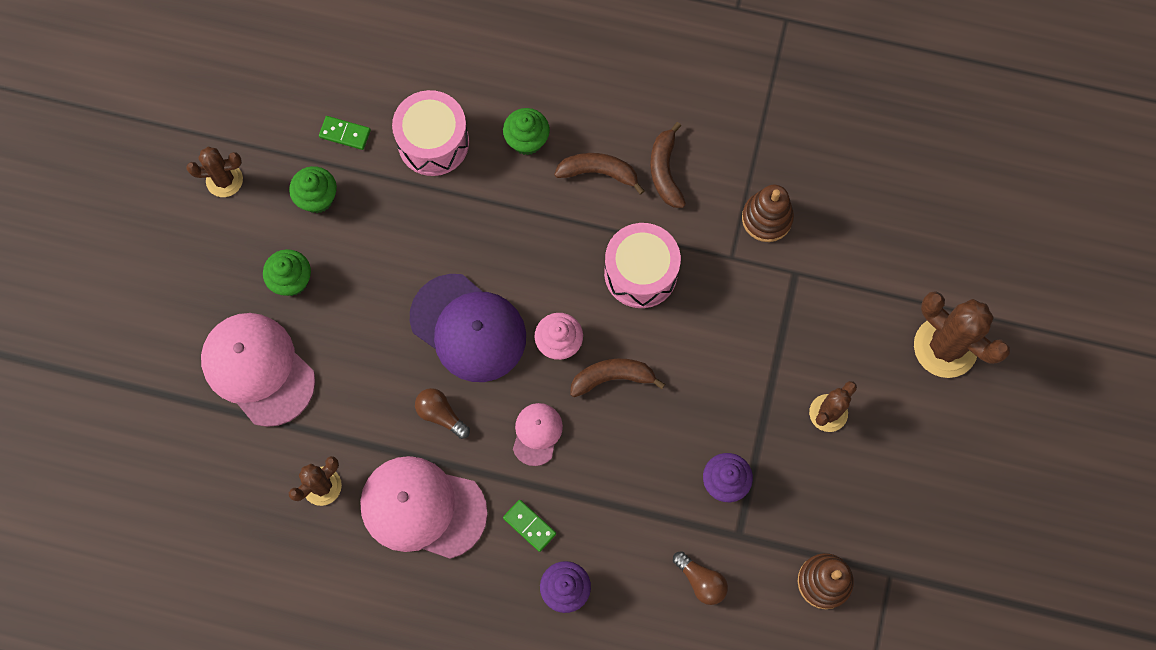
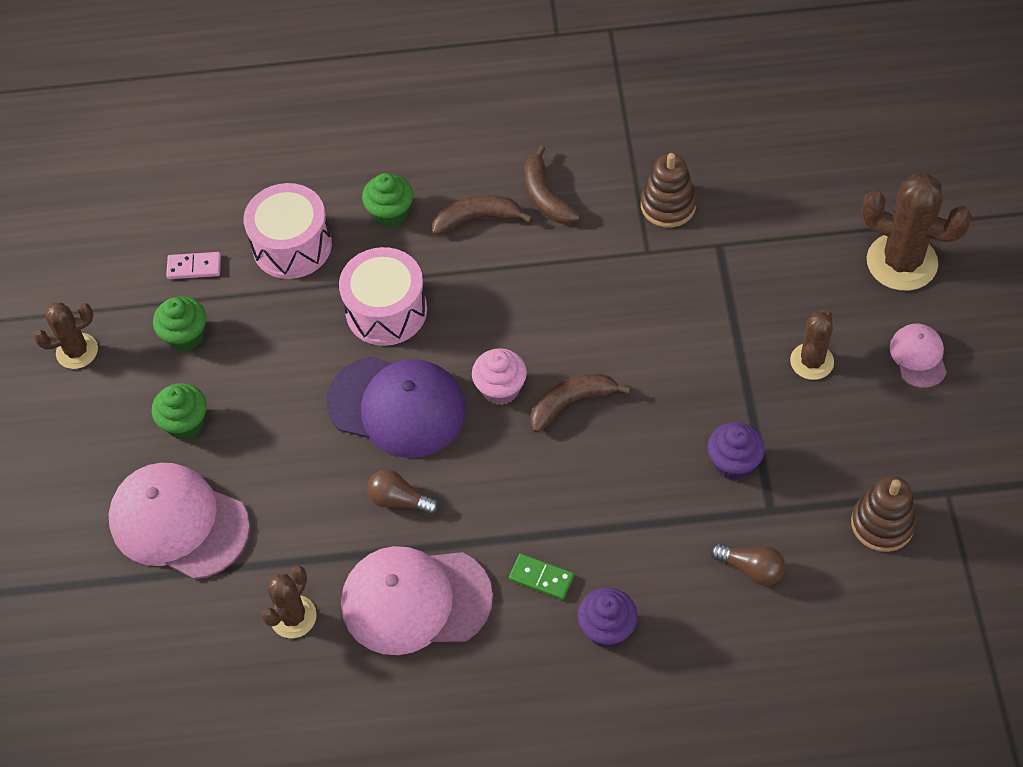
camera: 15 degrees left, 15 degrees down
(345, 134) = (194, 267): green domino -> pink domino
(537, 434) = (512, 484): pink cap -> pink cap (918, 356)
(640, 273) = (559, 296): pink drum -> pink drum (386, 311)

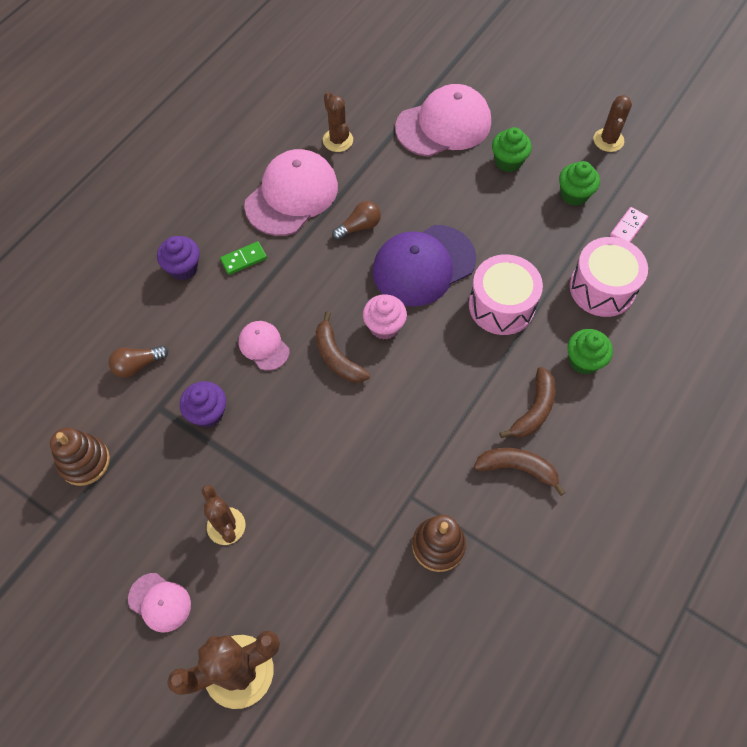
camera: 125 degrees right, 5 degrees up
(571, 403) = (337, 357): brown banana -> brown banana turned 135 degrees clockwise
(621, 474) = (263, 346): none -> pink cap

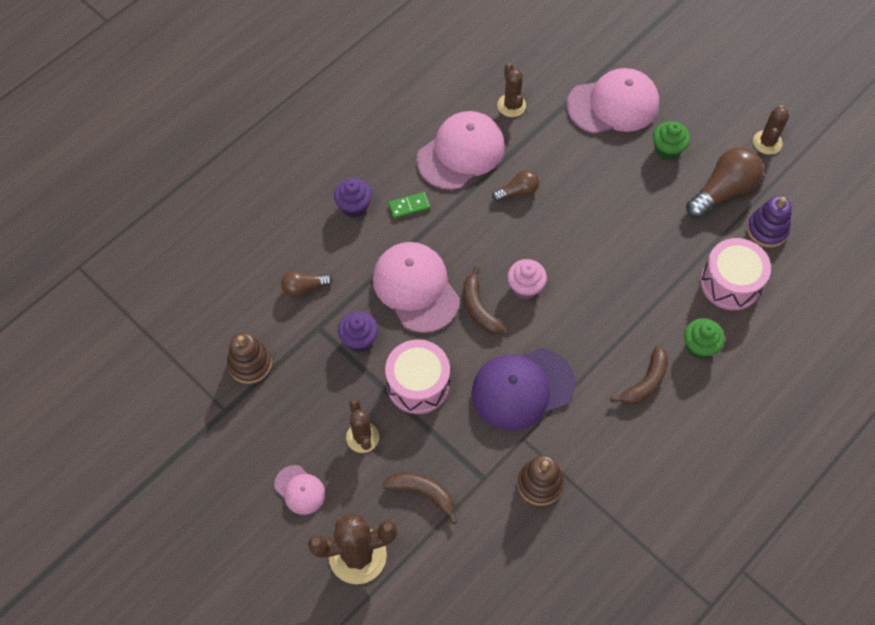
camera: 10 degrees right, 0 degrees up
(263, 346) = (416, 288): pink cap -> pink cap, size x1.98
(423, 265) = (570, 237): purple cap -> purple cap (522, 388)
(501, 305) = (634, 285): pink drum -> pink drum (418, 384)
(517, 468) = (620, 431): brown banana -> brown banana (423, 493)
(574, 194) = (723, 191): green cupcake -> brown light bulb
(628, 227) = (767, 230): pink domino -> purple stacking toy

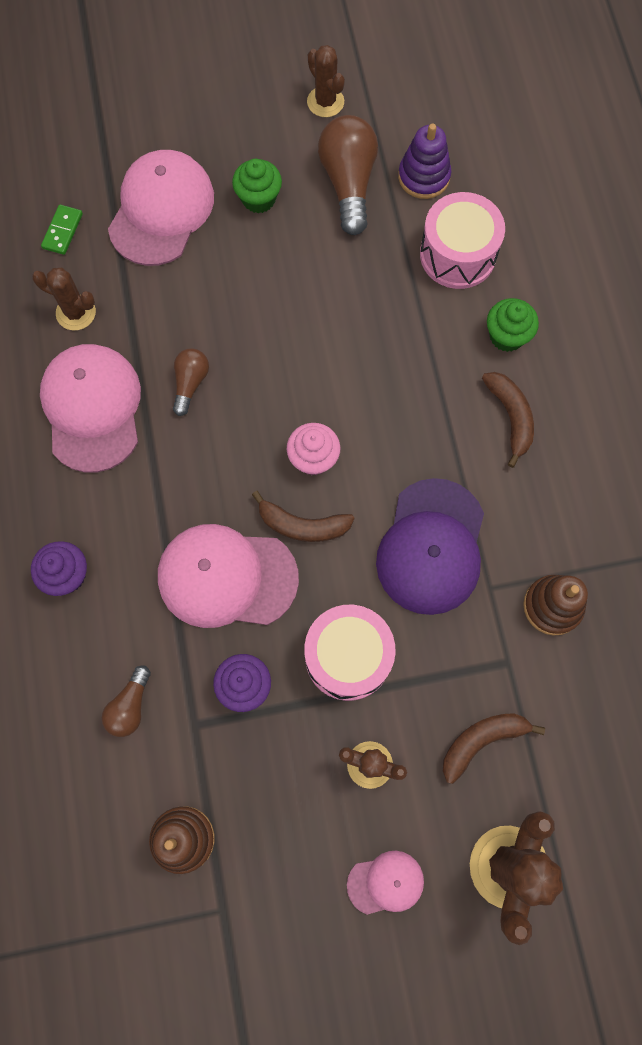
camera: 55 degrees left, 10 degrees up
(409, 206) = (116, 513): green domino -> green domino (63, 231)

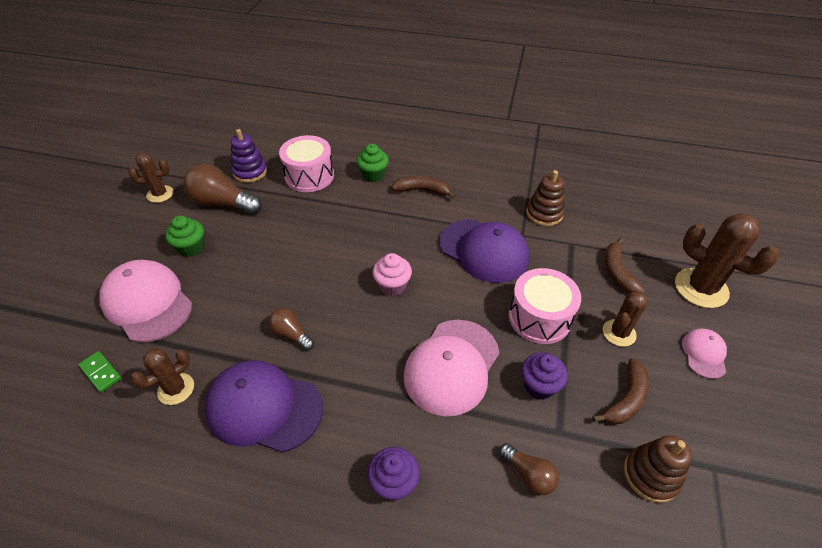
camera: 65 degrees left, 25 degrees down
(92, 408) = (264, 407): pink cap -> purple cap
(302, 525) = (436, 308): brown banana -> brown banana (626, 399)

